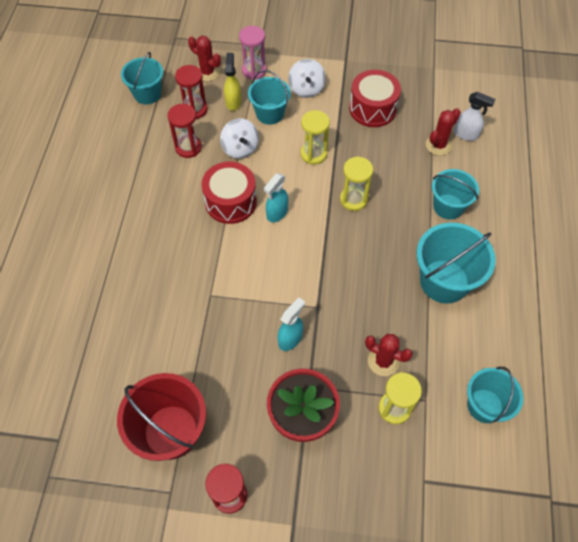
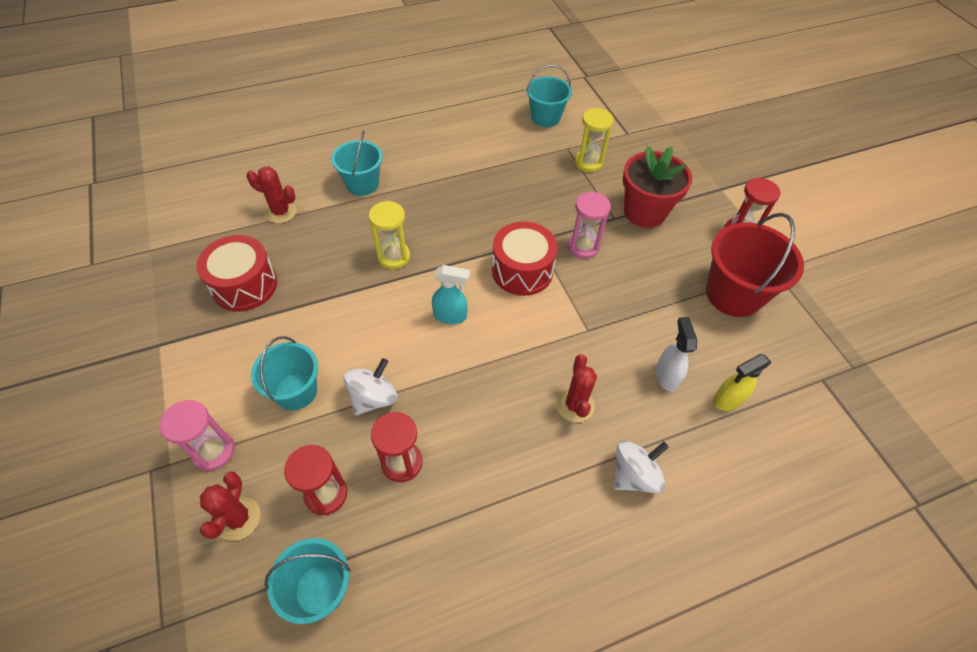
camera: 120 degrees left, 5 degrees down
(231, 202) = (461, 368): red drum -> red drum (522, 270)
(233, 102) = (290, 448): yellow spray bottle -> yellow spray bottle (727, 400)
(290, 339) = (583, 247): turquoise spray bottle -> pink hourglass
(306, 89) = (232, 368): white spinning top -> white spinning top (634, 475)
(313, 154) = (345, 316): yellow hourglass -> none
(383, 361) = (555, 180): red cactus -> red cactus (575, 405)
(444, 281) = (450, 165): turquoise bucket -> none
(466, 134) = (255, 195): white spray bottle -> white spray bottle (666, 376)

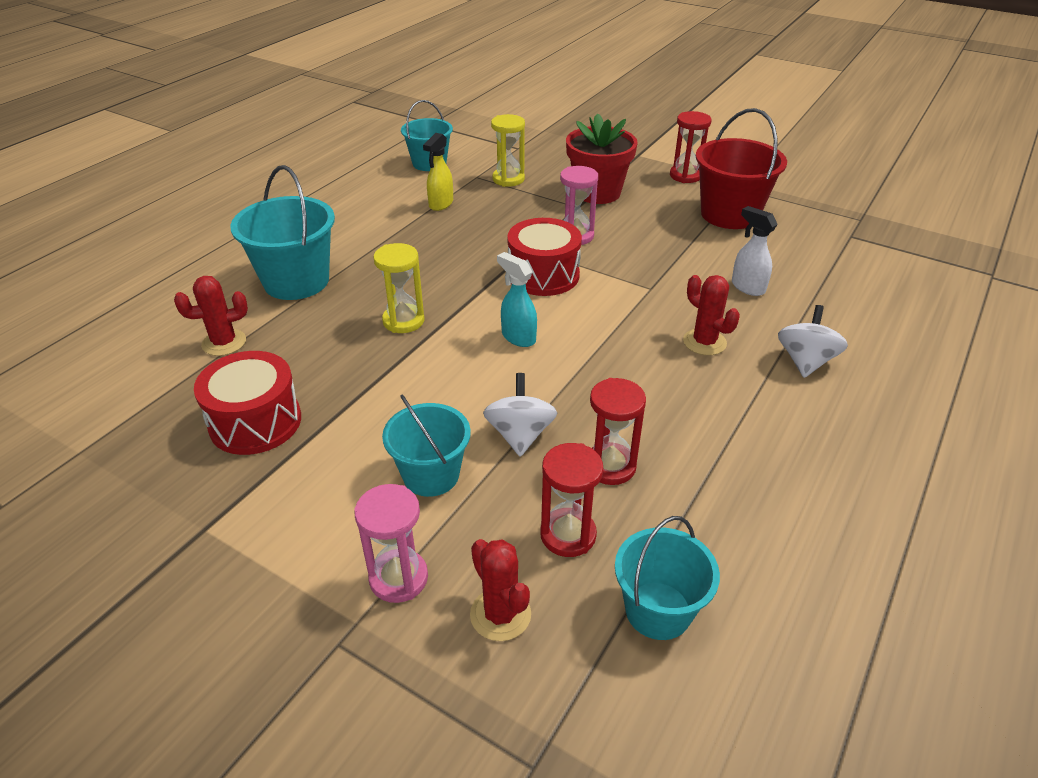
camera: 35 degrees left, 15 degrees down
(362, 184) = (296, 281): turquoise bucket -> turquoise bucket, size x1.52
(450, 316) = (518, 337): turquoise spray bottle -> turquoise spray bottle turned 105 degrees counterclockwise
(727, 400) = (807, 279): yellow spray bottle -> yellow spray bottle (441, 204)

